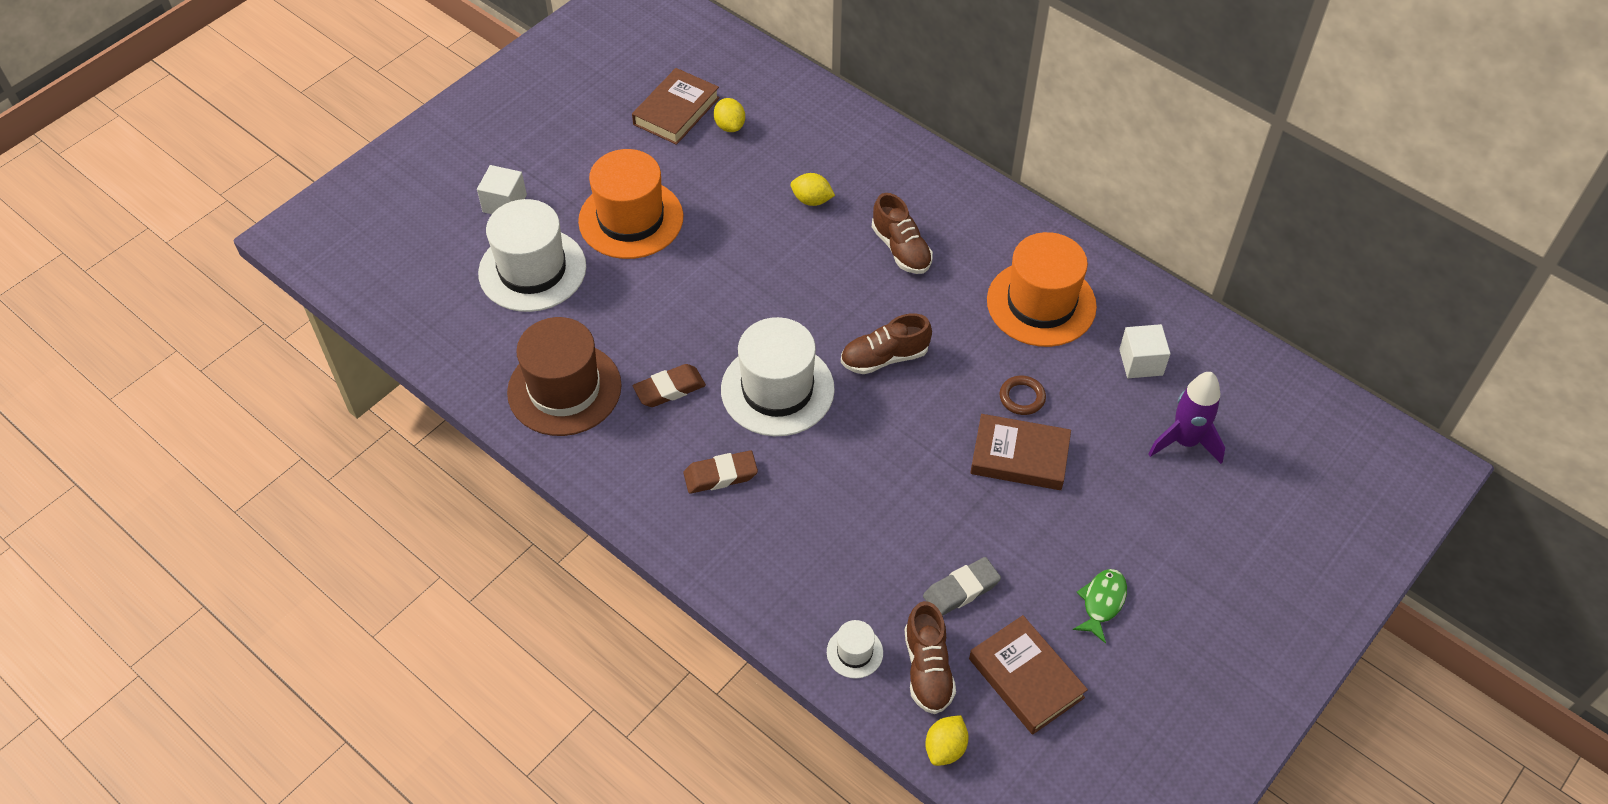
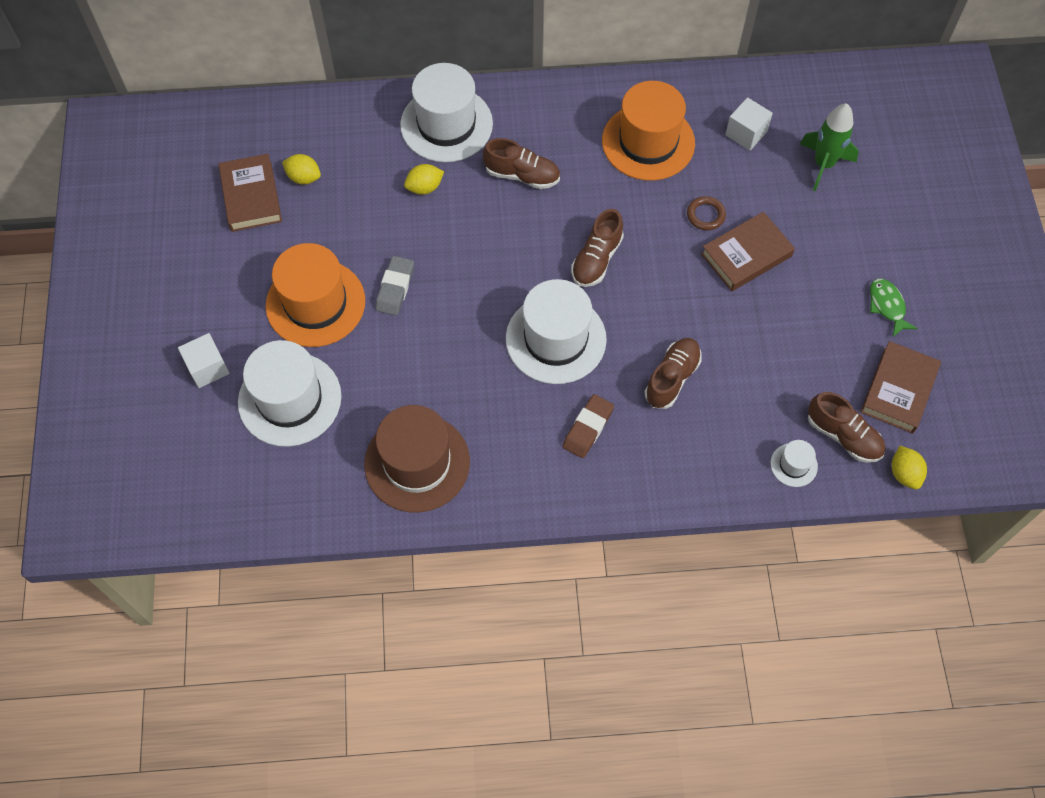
camera: 45 degrees left, 10 degrees up
(669, 389) = (487, 400): brown eraser -> none
(835, 497) = (672, 378): none -> brown shoe
(886, 167) = (446, 124): none -> white hat
(961, 590) = (807, 370): grey eraser -> grey eraser (395, 288)
(1026, 678) = (898, 390): brown book -> brown book turned 75 degrees counterclockwise
(1185, 442) = (823, 165): purple rocket -> green rocket

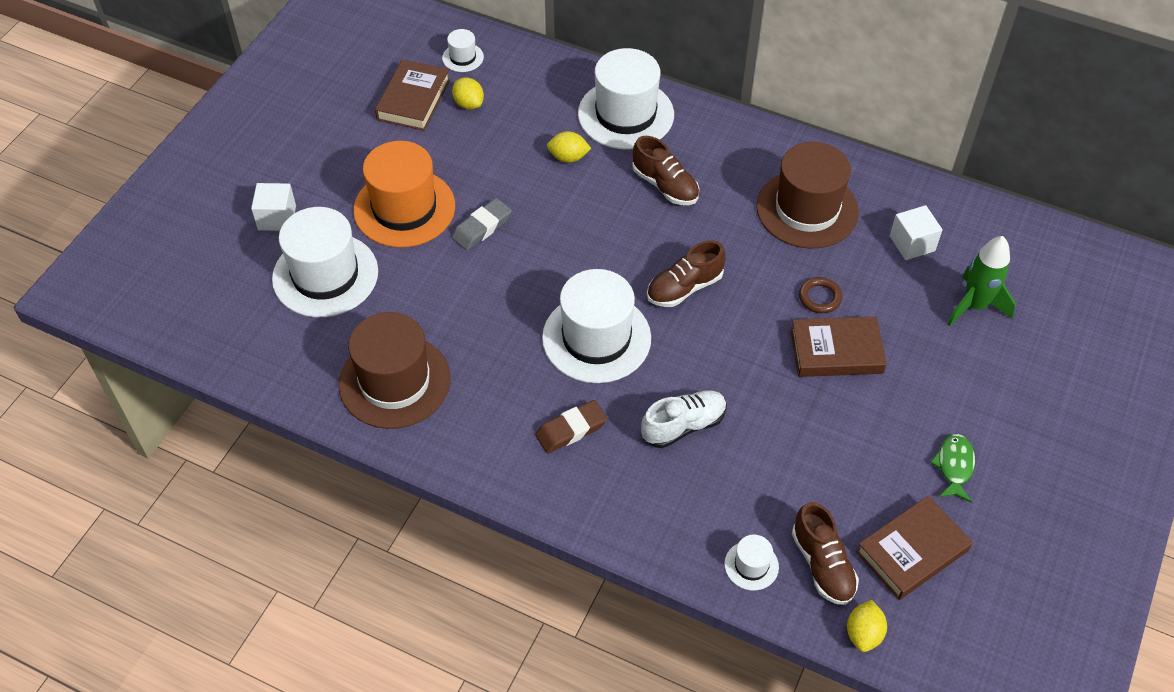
camera: 30 degrees right, 10 degrees down
(267, 135) = (463, 57): none -> white hat
(648, 142) = (807, 209): orange hat -> brown hat
(672, 378) = (683, 426): brown shoe -> white shoe

